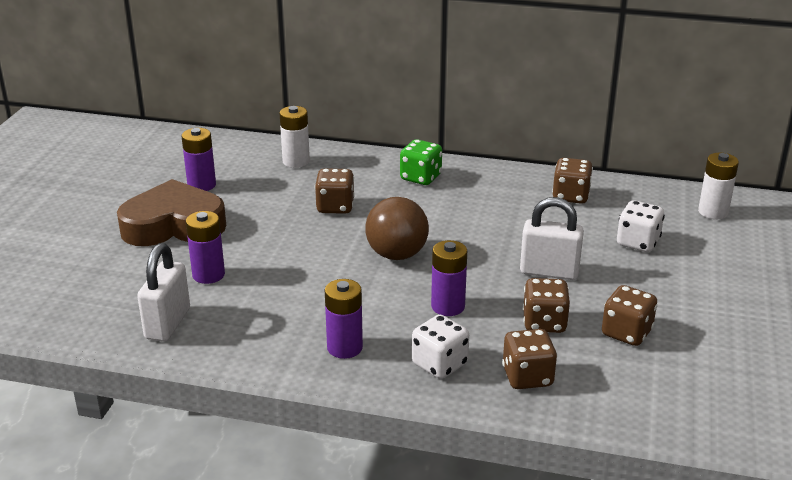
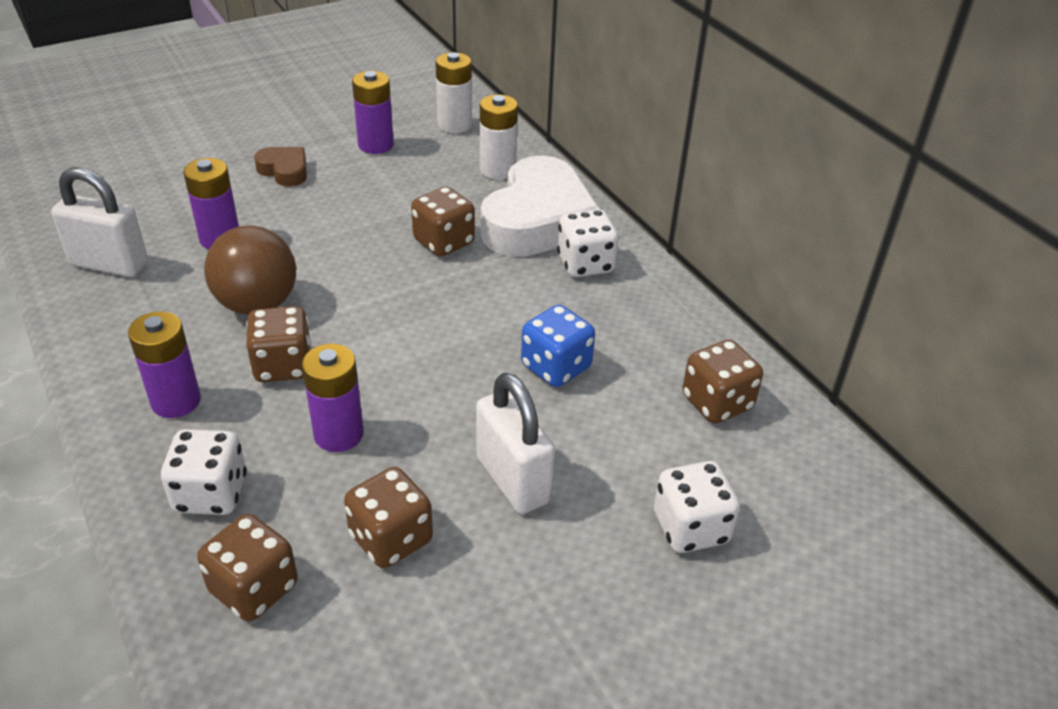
camera: 45 degrees right, 10 degrees up
(167, 324) = (109, 264): white padlock -> white padlock turned 45 degrees clockwise
(173, 225) = (284, 171): brown heart -> brown heart, size x0.46
(362, 172) = (538, 220): none -> white heart
(397, 254) = (402, 336): brown ball -> brown ball (257, 304)
(420, 177) = (585, 264): green dice -> white dice
(487, 223) = (556, 367): none -> blue dice
(626, 333) = (452, 636): brown dice -> brown dice (283, 365)
(713, 212) = (882, 567): white battery -> white battery (454, 125)

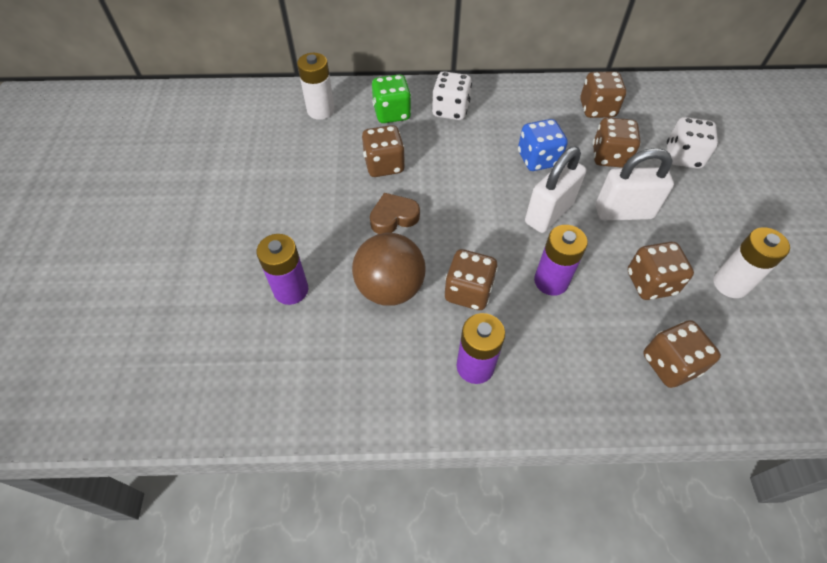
camera: 60 degrees left, 15 degrees up
(109, 264) = (273, 376): white padlock -> white padlock (548, 213)
(211, 494) = (579, 367): white dice -> none
(284, 171) = (227, 224): brown heart -> brown heart (393, 217)
(376, 145) = (236, 161): purple battery -> none
(454, 125) = (246, 111): white battery -> white battery (730, 284)
(538, 220) = (392, 113): white heart -> green dice
(620, 440) = (609, 157): none -> brown dice

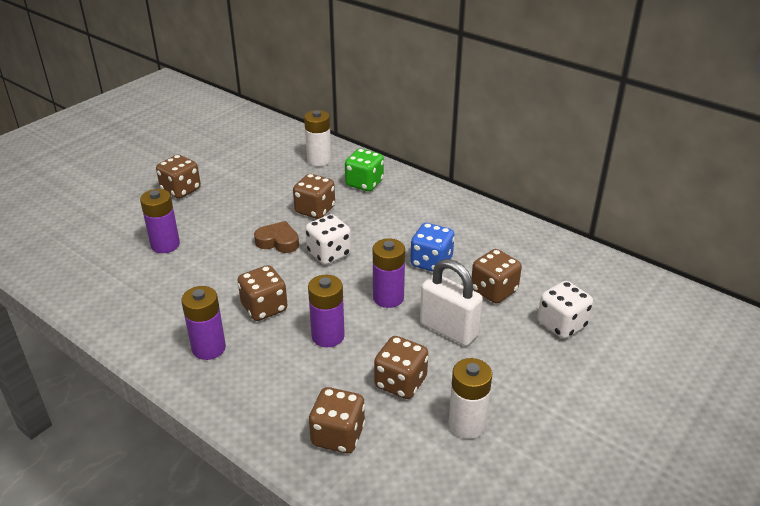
camera: 40 degrees right, 20 degrees down
(390, 288) = (220, 277): brown ball -> none
(450, 110) = (409, 201): white dice -> white dice (329, 254)
(548, 213) = (388, 298): white padlock -> purple battery
(597, 109) = (533, 256): brown dice -> brown dice (181, 190)

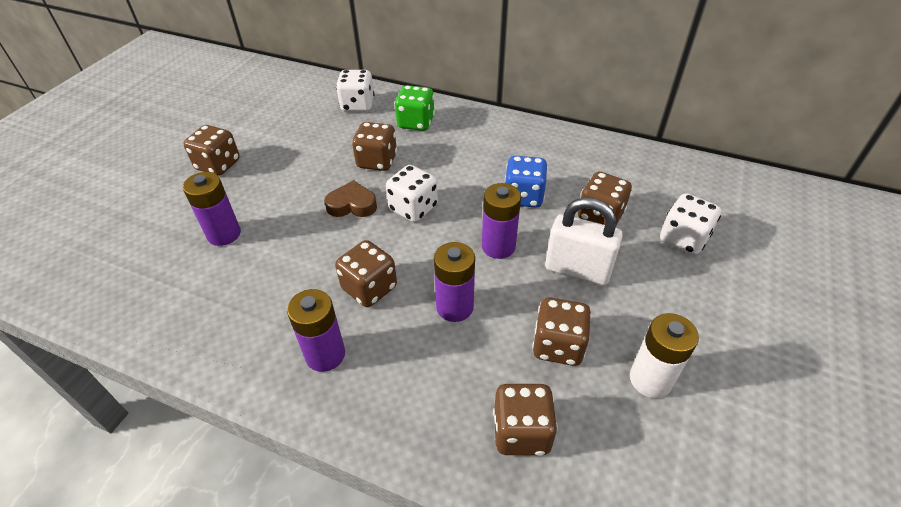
camera: 15 degrees left, 10 degrees up
(319, 160) = (357, 105): white battery -> white dice

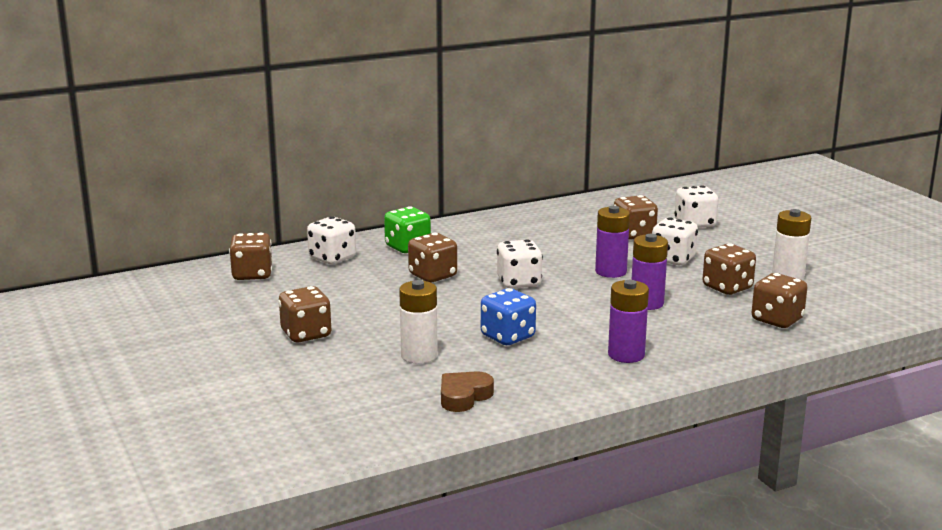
camera: 50 degrees left, 25 degrees down
(224, 234) = (419, 355): purple battery -> white battery
(352, 205) = (473, 300): brown heart -> brown heart (464, 396)
(369, 288) = (582, 322): brown dice -> brown dice (252, 274)
(523, 197) = (573, 247): blue dice -> blue dice (508, 337)
(577, 270) = (673, 259): white padlock -> white dice

